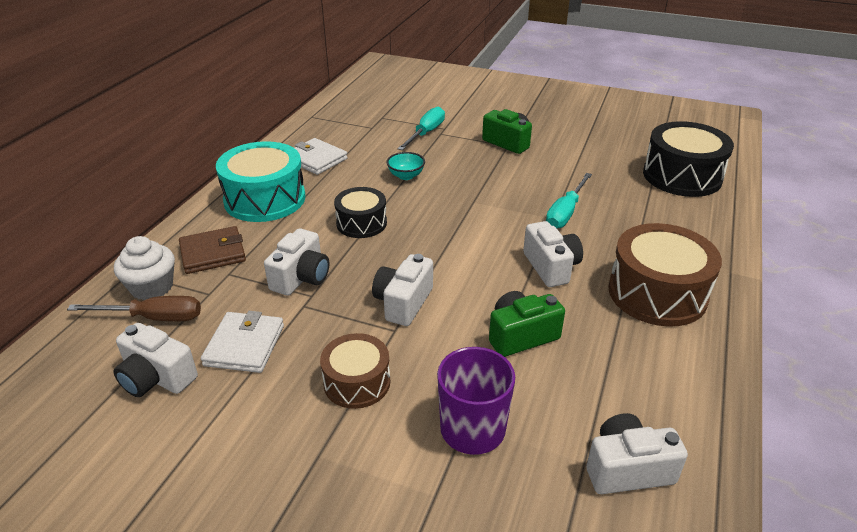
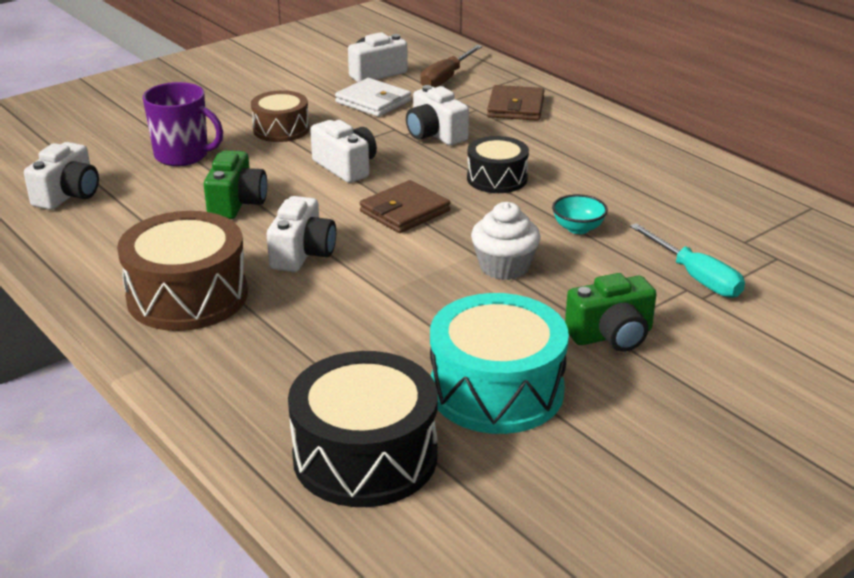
camera: 120 degrees right, 5 degrees down
(152, 287) = (489, 81): white cupcake -> white cupcake (504, 267)
(265, 199) = (596, 142): turquoise drum -> turquoise drum (496, 390)
(316, 159) = (670, 185): white wallet -> none
(448, 246) = (404, 211): none -> brown wallet
(551, 267) = (302, 254): white camera -> white camera turned 90 degrees counterclockwise
(565, 213) = (385, 305): turquoise screwdriver -> none

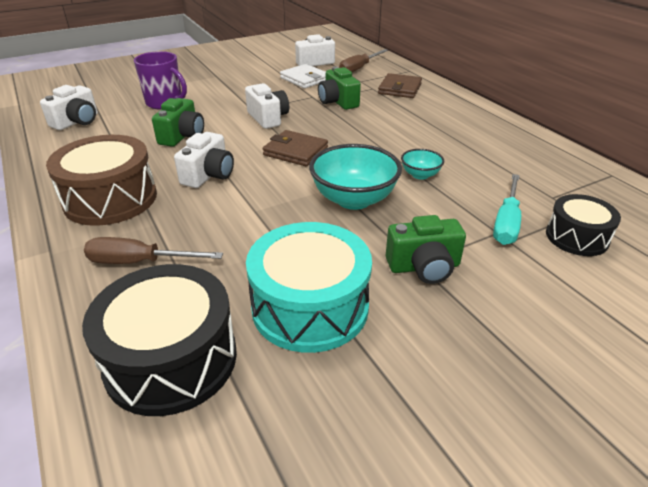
camera: 10 degrees right, 5 degrees up
(272, 365) = (139, 262): none -> brown screwdriver
(281, 129) = (237, 92): brown drum -> none
(404, 211) = (295, 151): brown wallet -> brown wallet turned 60 degrees clockwise
(435, 134) = (338, 102): white camera -> green camera
(497, 178) = (370, 134): black drum -> black drum (577, 237)
(504, 267) = (354, 199): white cupcake -> turquoise bowl
(695, 277) = (506, 223): turquoise screwdriver -> turquoise screwdriver turned 45 degrees clockwise

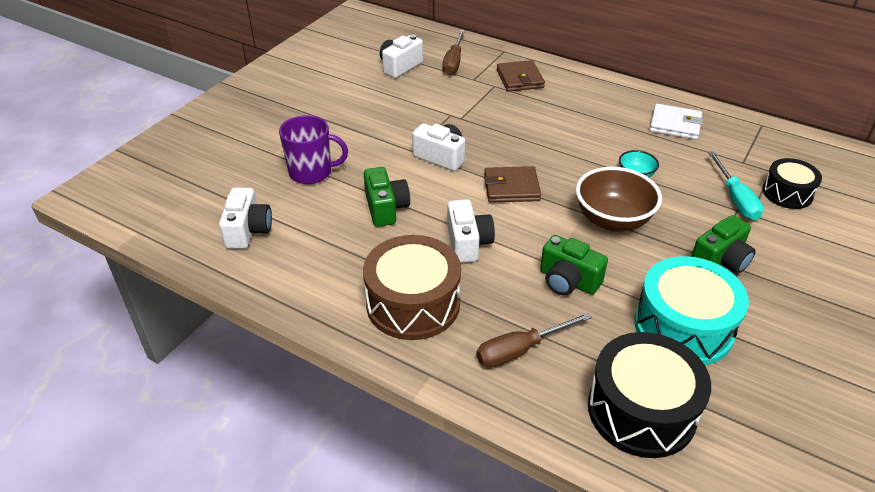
camera: 30 degrees left, 5 degrees up
(305, 79) = (417, 93): white wallet -> white wallet (675, 124)
(338, 102) = (482, 114): green camera -> green camera (568, 281)
(354, 199) = (612, 220): turquoise bowl -> brown bowl

